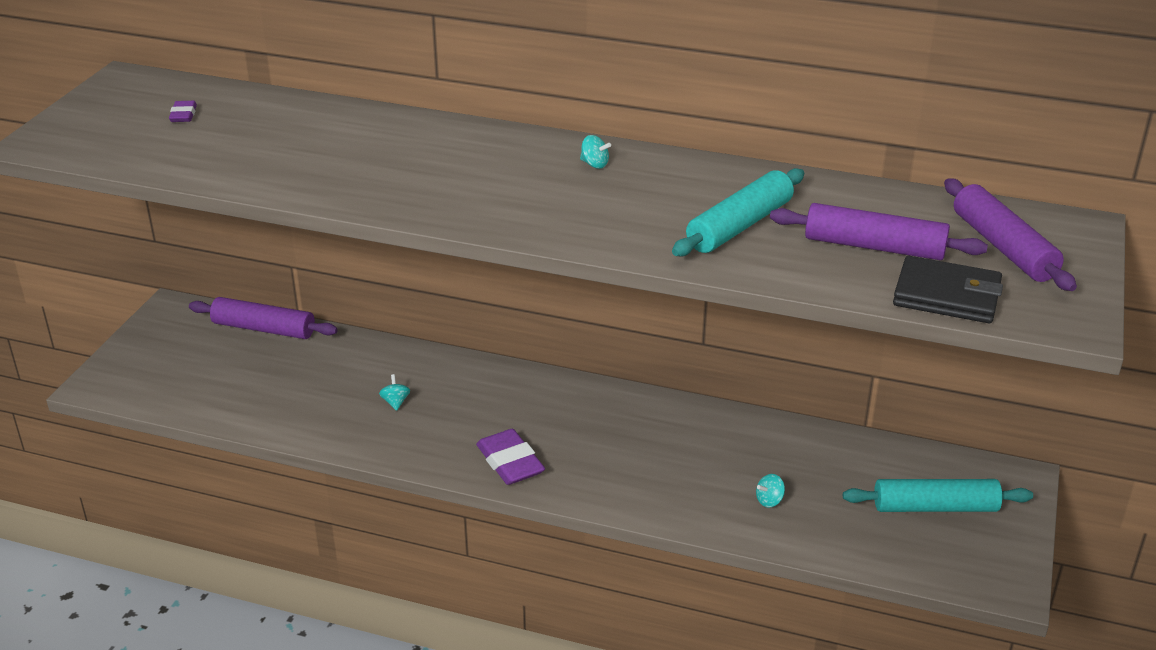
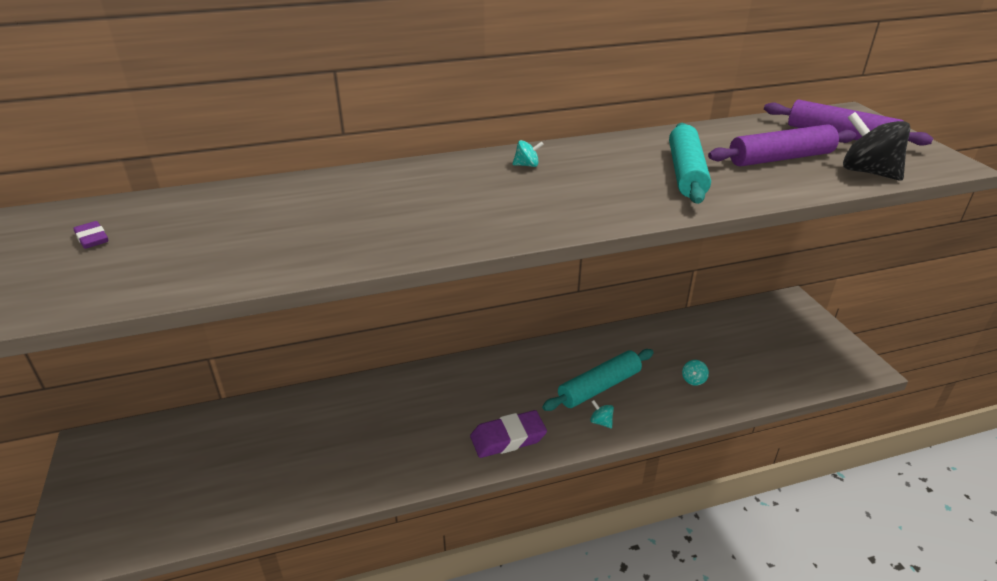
camera: 35 degrees left, 0 degrees up
(264, 328) = (200, 423): purple rolling pin -> none
(395, 402) = (374, 433): turquoise spinning top -> turquoise spinning top (601, 422)
(510, 462) = (508, 438): purple eraser -> purple eraser turned 45 degrees counterclockwise
(935, 507) = (777, 338): turquoise rolling pin -> turquoise rolling pin (599, 387)
(946, 295) = (867, 172): black wallet -> black spinning top

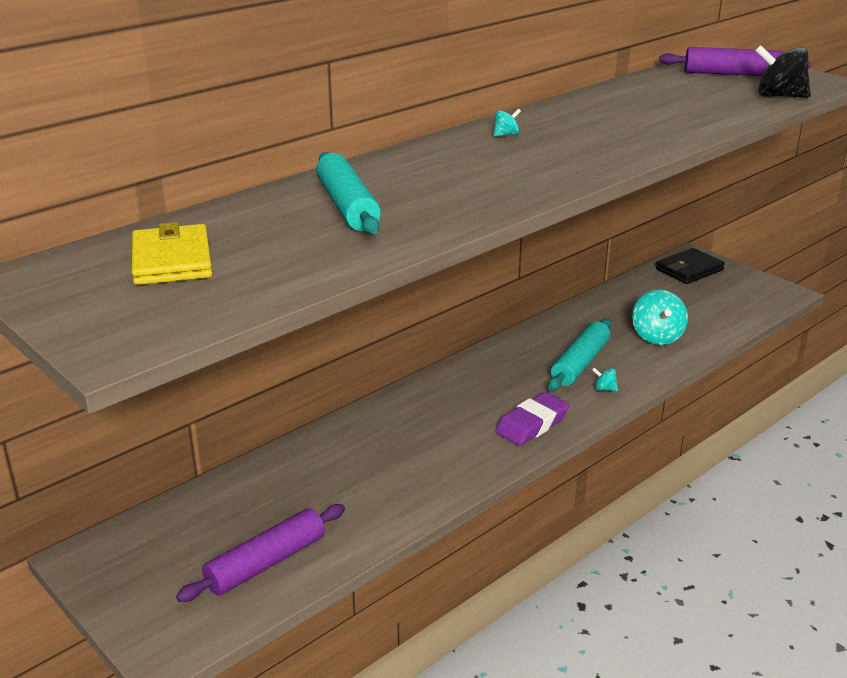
camera: 25 degrees left, 5 degrees down
(92, 238) = (172, 260): purple eraser -> yellow wallet
(686, 173) = (646, 119): turquoise rolling pin -> turquoise rolling pin (348, 206)
(693, 380) = (657, 337): turquoise spinning top -> turquoise spinning top, size x2.14
(778, 315) = (689, 270): none -> black wallet
(780, 158) = (706, 97): purple rolling pin -> purple rolling pin (266, 563)

